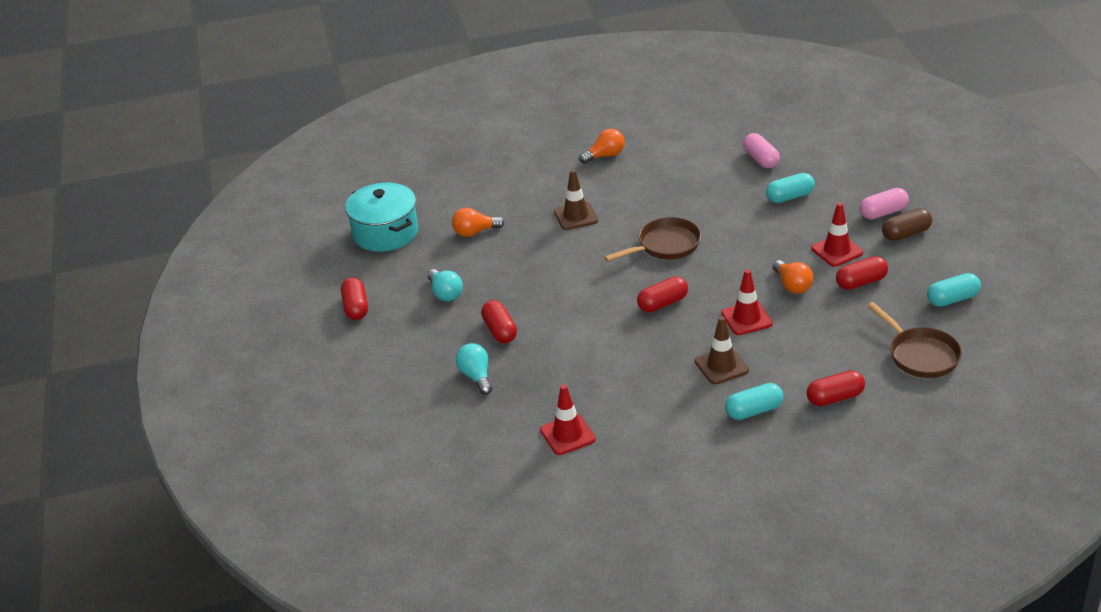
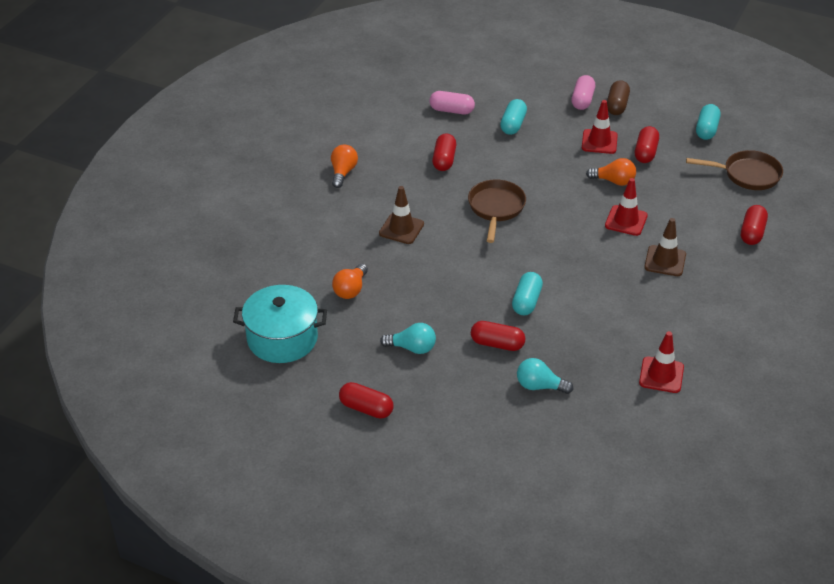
camera: 55 degrees left, 5 degrees up
(662, 303) = (563, 247): red capsule -> red capsule (444, 160)
(754, 411) = (728, 274): turquoise capsule -> turquoise capsule (526, 301)

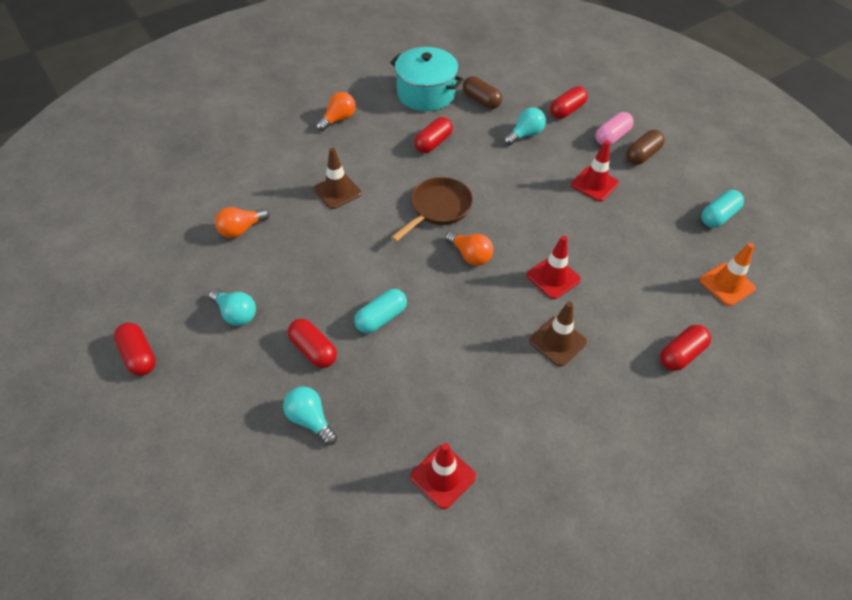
camera: 30 degrees right, 10 degrees up
(282, 338) = (143, 249): turquoise pot -> turquoise pot (426, 93)
(451, 110) = (481, 100): pink capsule -> brown capsule
(513, 124) = (525, 134): turquoise capsule -> turquoise light bulb
(614, 181) = (575, 230): orange light bulb -> orange light bulb (470, 255)
(645, 152) = (633, 214): red capsule -> red capsule (567, 110)
(747, 174) = (727, 284): brown pan -> orange traffic cone

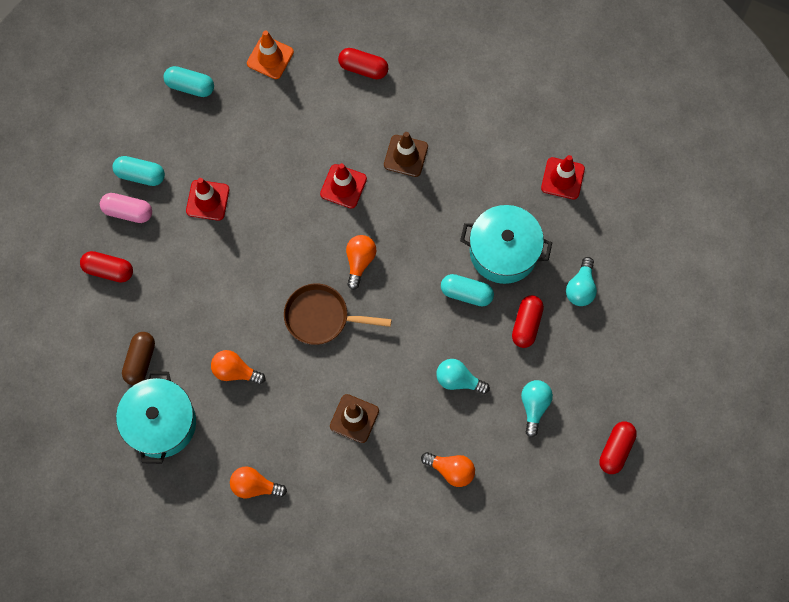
camera: 120 degrees left, 20 degrees up
(400, 371) = (503, 251): none -> turquoise pot
(433, 143) = (235, 371): red capsule -> orange light bulb
(525, 134) = (171, 292): turquoise light bulb -> turquoise light bulb (458, 380)
(642, 155) = (140, 175): brown capsule -> turquoise capsule

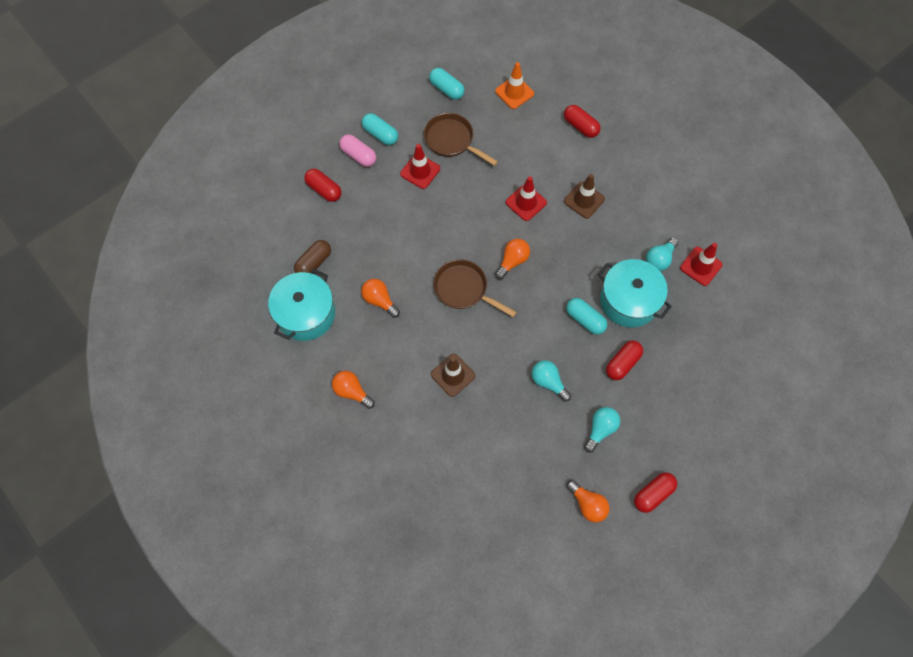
camera: 25 degrees right, 5 degrees down
(226, 147) = (452, 140): none -> brown pan
(451, 470) = (510, 449): orange light bulb -> orange light bulb (587, 504)
(581, 288) = (679, 354): turquoise light bulb -> turquoise light bulb (659, 259)

